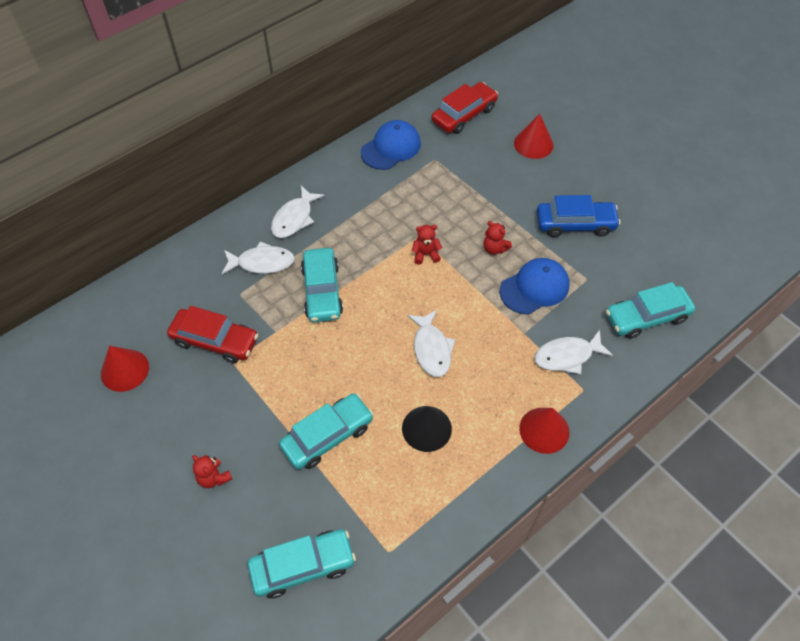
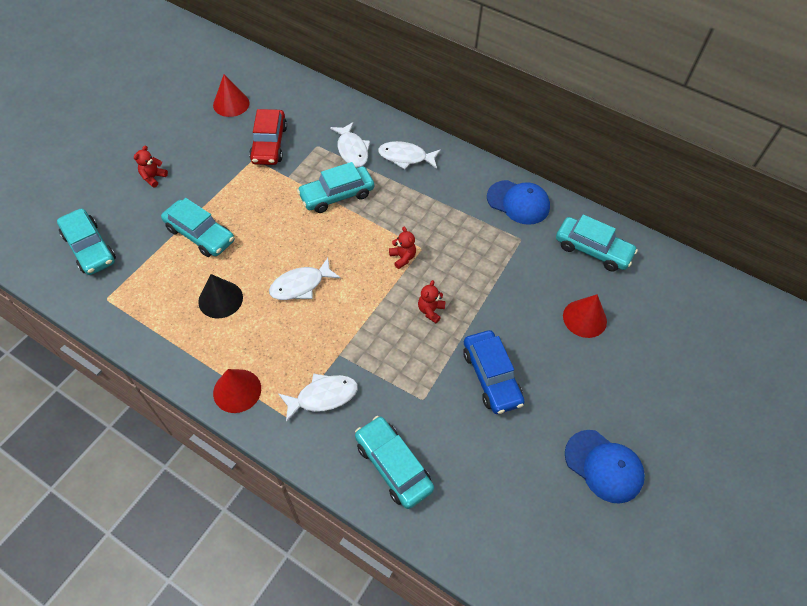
camera: 70 degrees right, 0 degrees up
(464, 115) = (592, 250): red car -> turquoise car
(534, 288) = (395, 354): blue cap -> blue cap (604, 466)
(567, 356) = (323, 396): white fish -> white fish turned 105 degrees clockwise

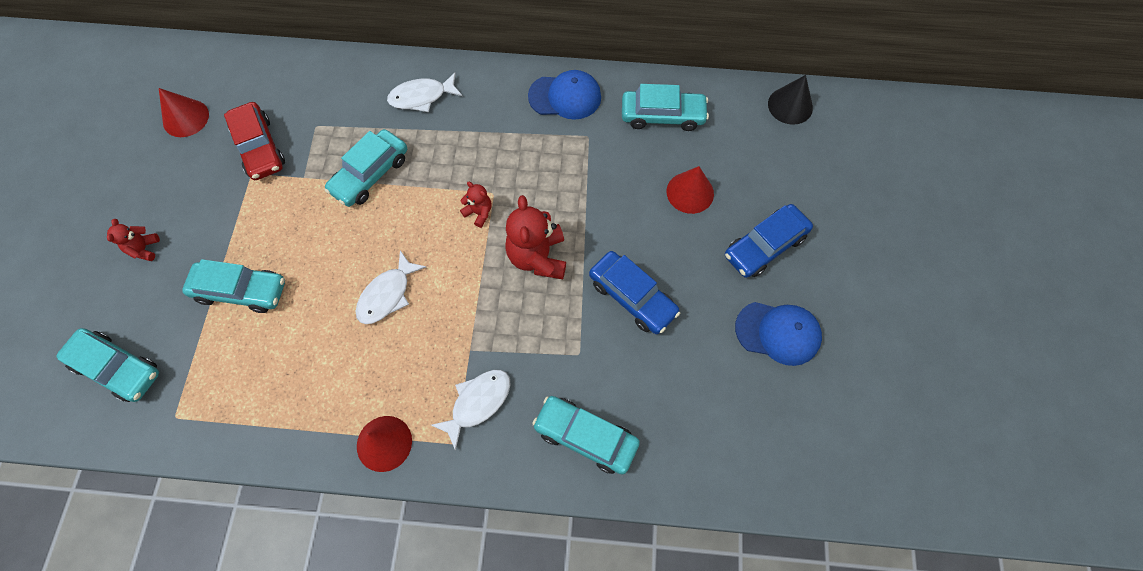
camera: 25 degrees left, 10 degrees up
(220, 299) = (308, 353): black cone -> black cone (790, 105)
(352, 150) = (358, 114): white fish -> none
(430, 310) = (537, 257): red teddy bear -> red teddy bear, size x1.96
(629, 390) = (764, 246): none -> blue car

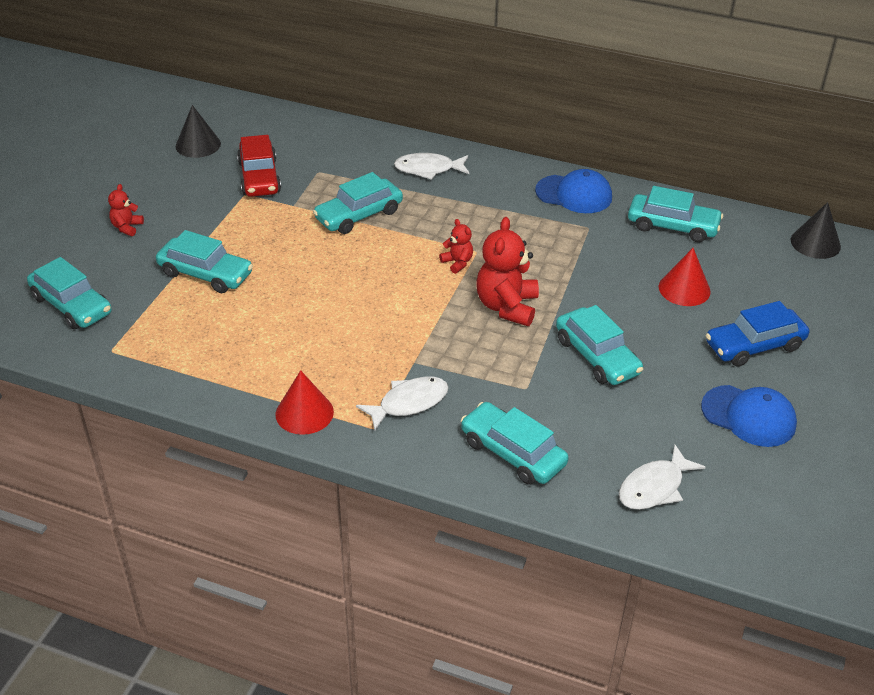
camera: 15 degrees right, 25 degrees down
(185, 118) = (198, 145): red cone -> black cone
(387, 295) = (345, 304): white fish -> white fish (654, 487)
(632, 297) = (597, 356): blue car -> turquoise car

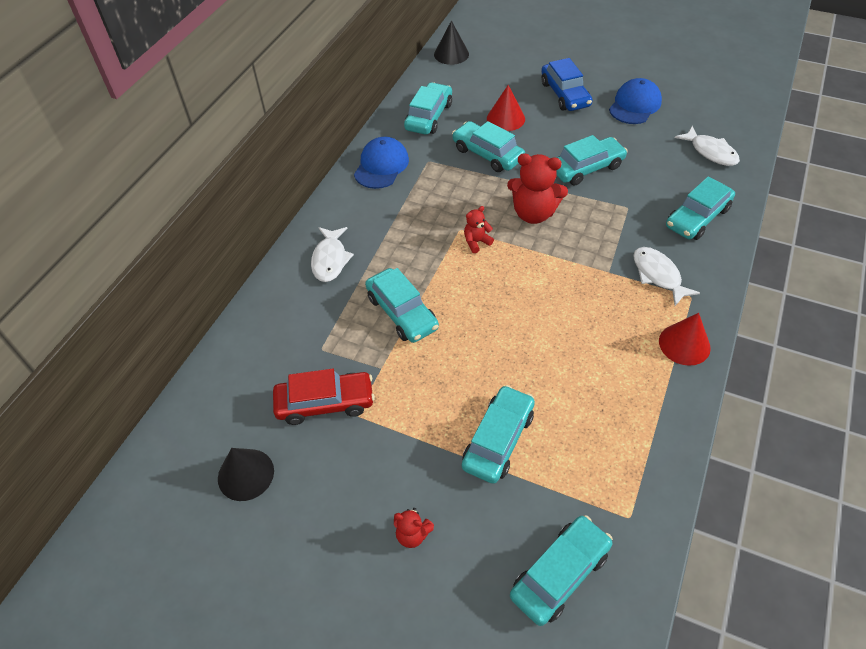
camera: 85 degrees left, 10 degrees up
(609, 272) = (487, 154): none -> turquoise car

